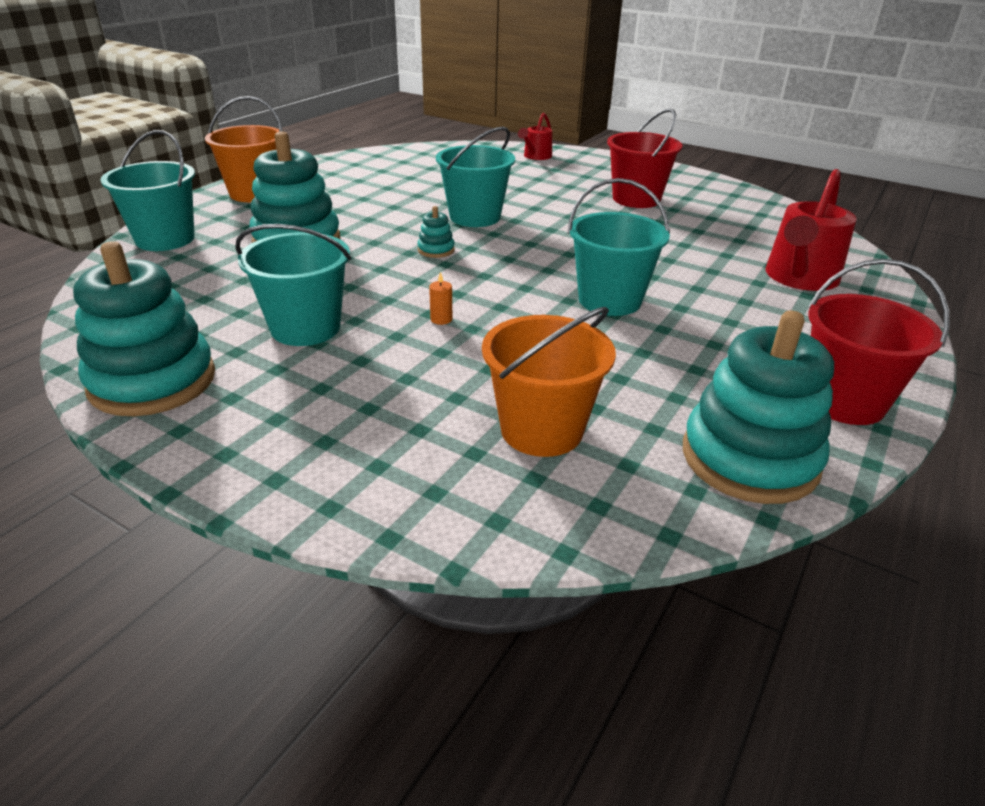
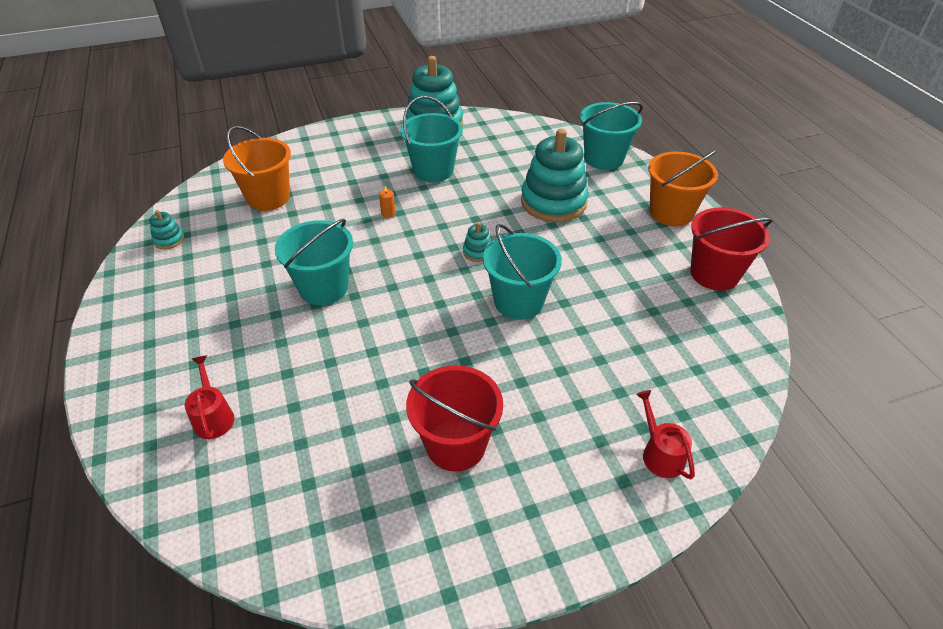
camera: 130 degrees right, 10 degrees up
(749, 458) = (169, 240): turquoise stacking toy -> turquoise stacking toy, size x0.42
(799, 278) = (213, 417): red watering can -> red watering can, size x0.55
(844, 401) = (134, 302): red bucket -> red bucket (714, 274)

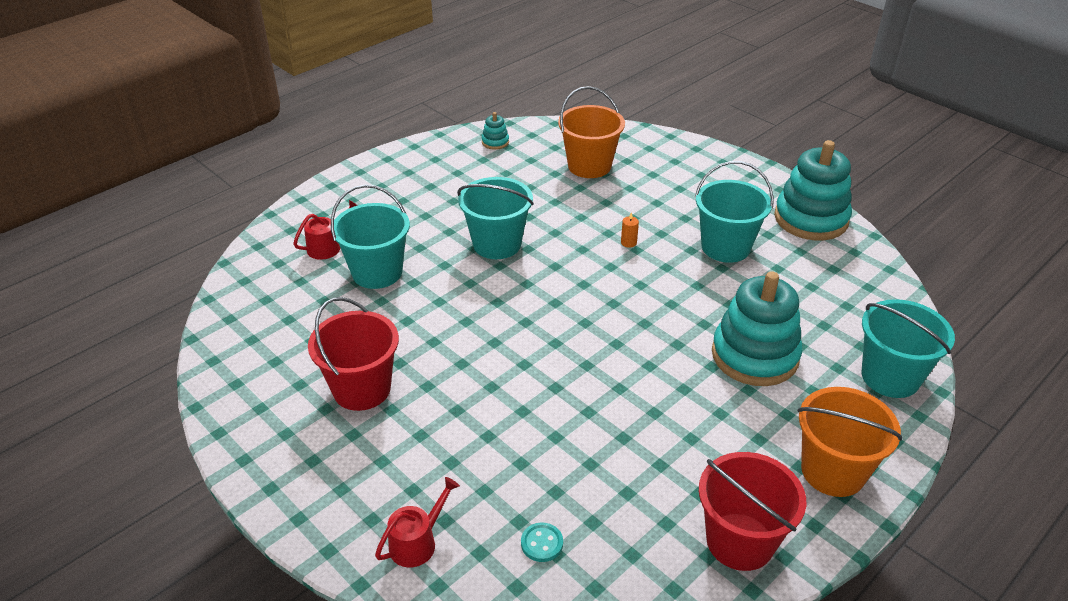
camera: 65 degrees right, 5 degrees down
(478, 252) = (619, 323): turquoise stacking toy -> none
(518, 301) = (566, 376): turquoise bucket -> turquoise bucket (377, 272)
(685, 374) = (542, 543): none -> turquoise button

